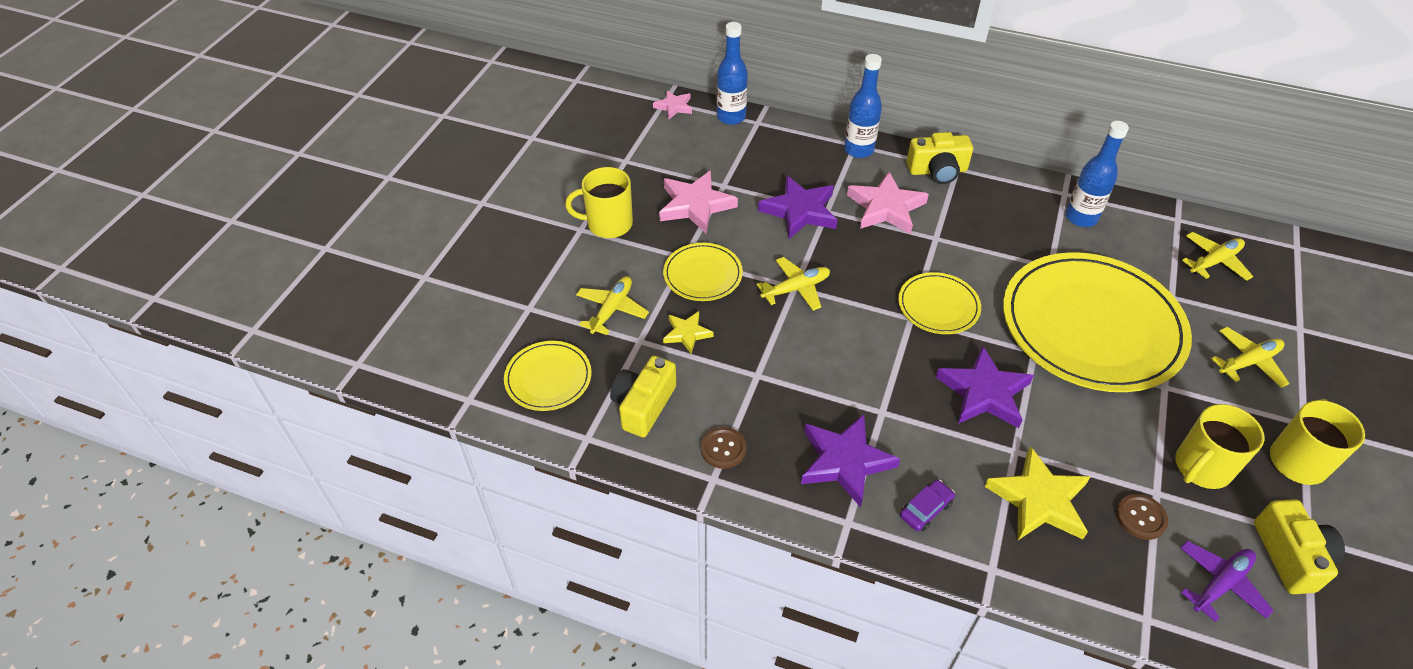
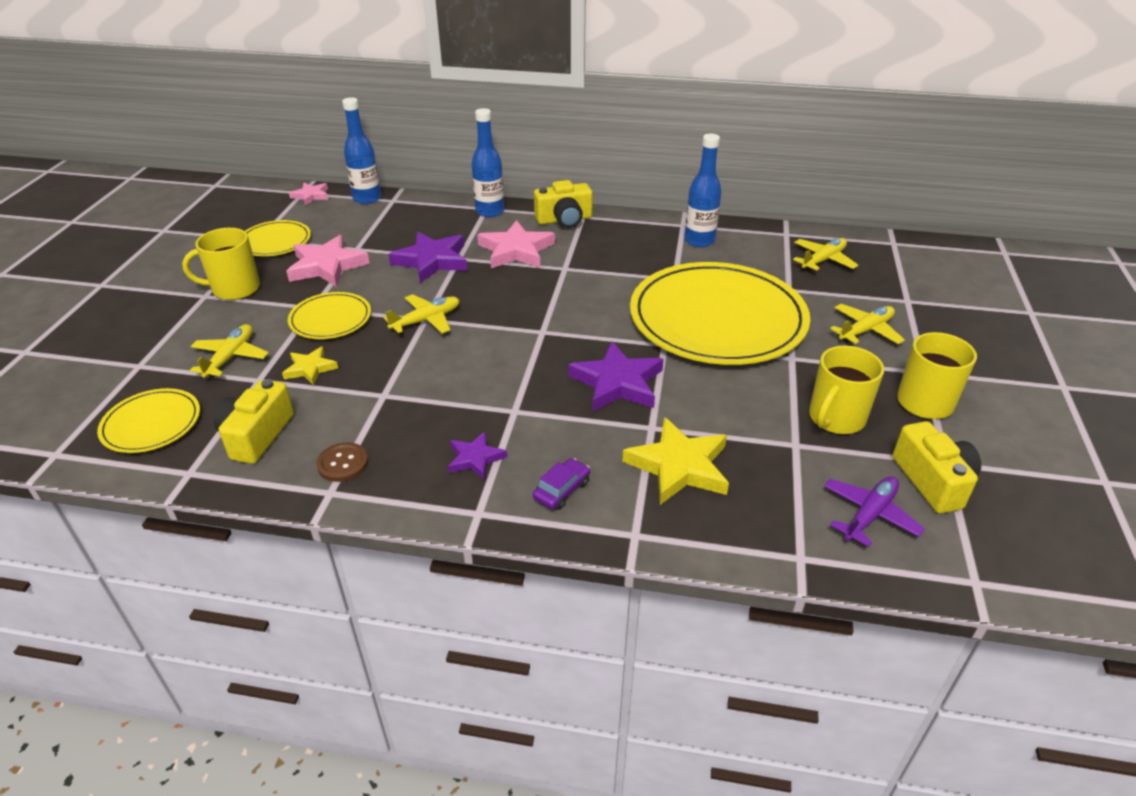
camera: 10 degrees left, 10 degrees down
(845, 461) = (475, 458): purple star -> purple star, size x0.56
(938, 306) = (569, 319): yellow plate -> yellow plate (275, 241)
(1141, 517) = (782, 468): brown button -> none

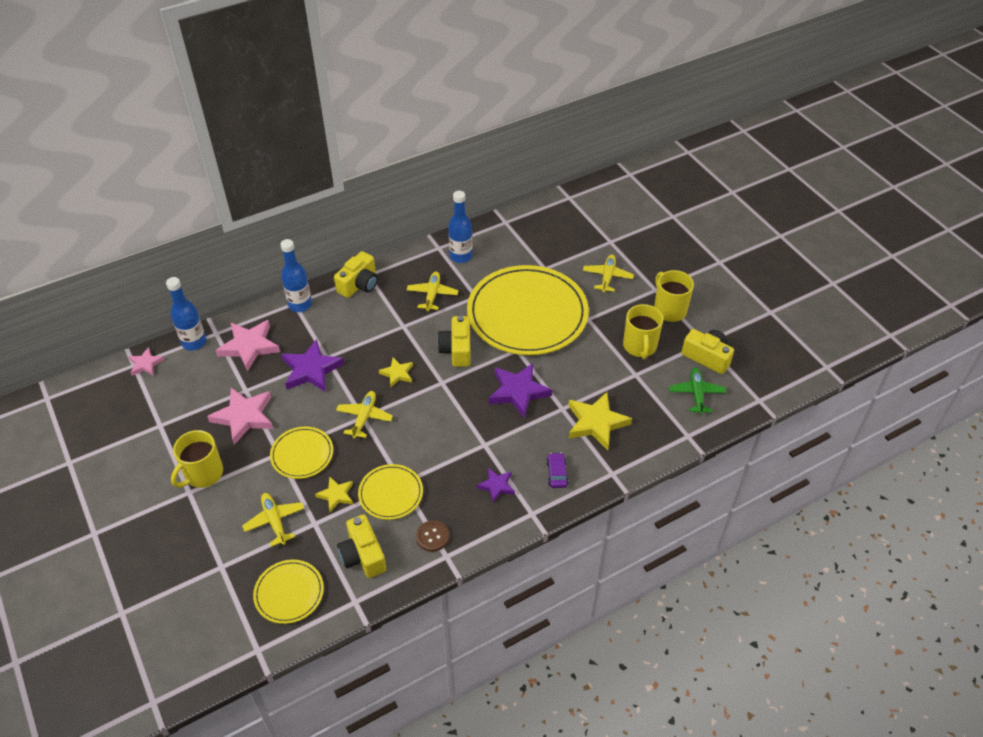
camera: 40 degrees left, 10 degrees up
(275, 241) = (176, 419): yellow plate -> yellow plate (390, 493)
(507, 302) = (397, 373): none -> yellow star
(516, 250) = (357, 329): pink star -> pink star (249, 346)
(595, 312) = (457, 349): none -> yellow camera
(823, 260) = (543, 233): yellow plane -> yellow plane (432, 294)
(869, 515) = (696, 394): purple plane -> green plane

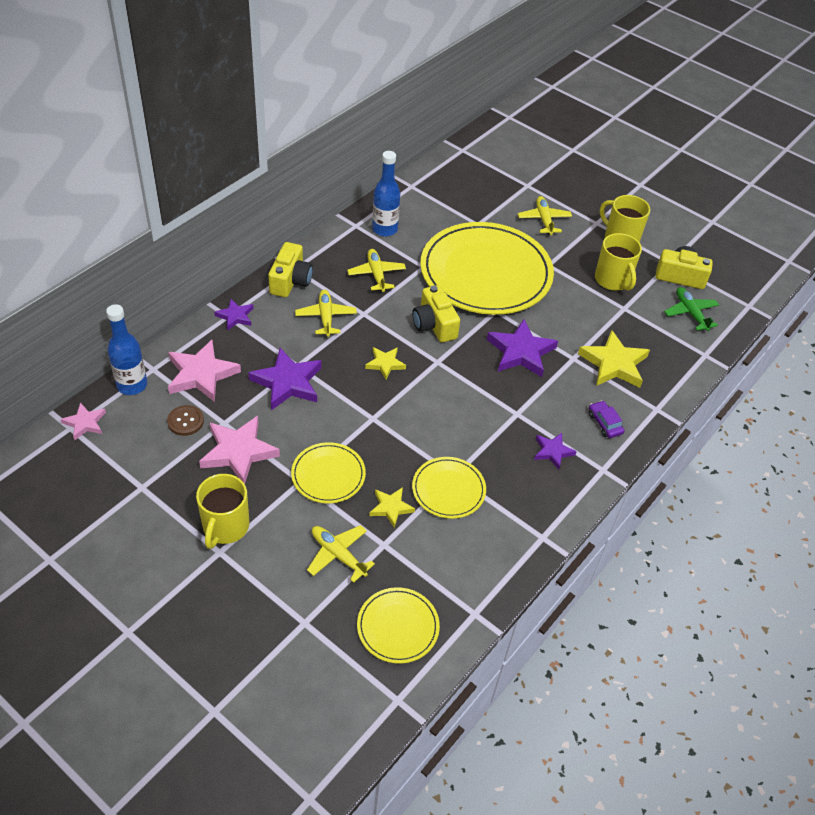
camera: 25 degrees left, 0 degrees up
(300, 305) = (235, 316): blue bottle -> purple star
(363, 555) = (455, 562): yellow camera -> none
(364, 417) = (375, 418): yellow plane -> yellow plane (326, 317)
(432, 536) = (517, 521): brown button -> brown button (185, 421)

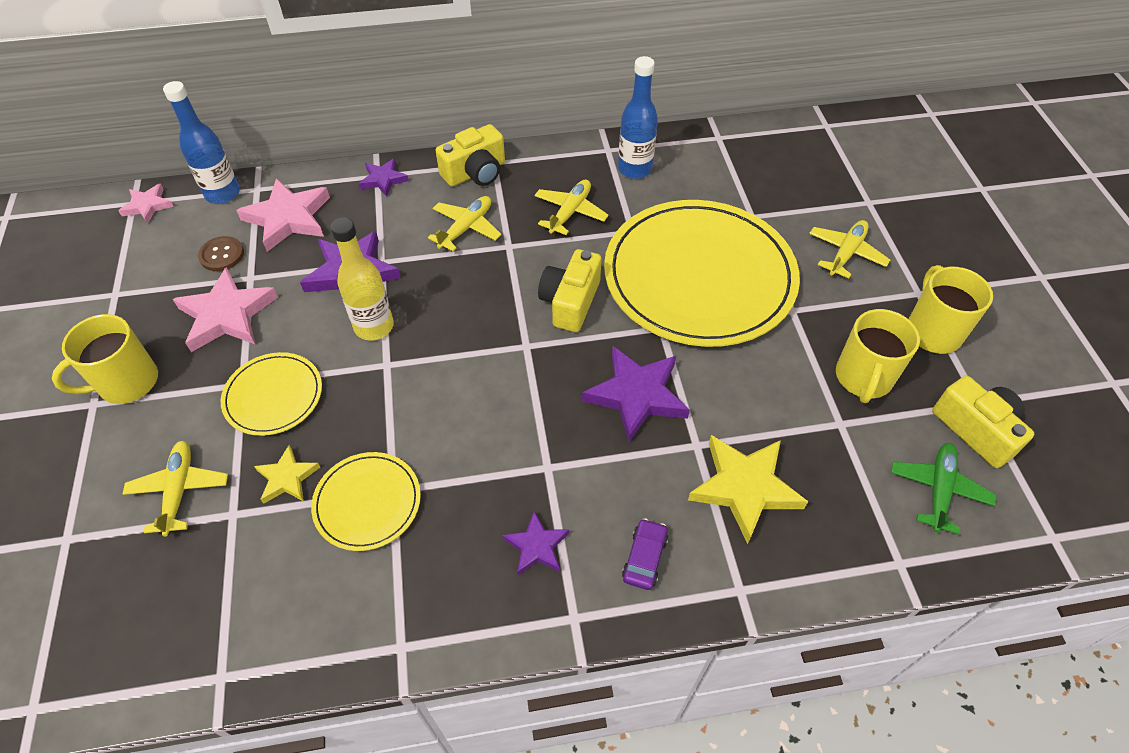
camera: 45 degrees right, 5 degrees up
(340, 403) = (374, 326): none -> yellow bottle
(385, 364) = (467, 313): yellow star -> none
(398, 627) = (133, 622): yellow plate -> none

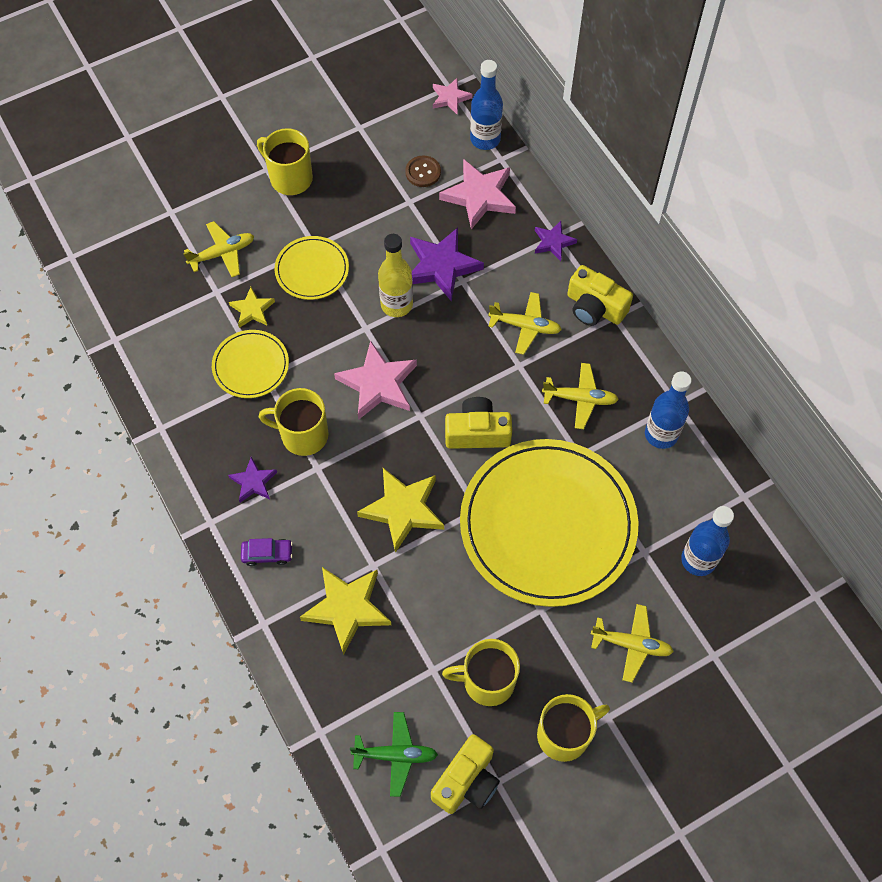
camera: 70 degrees right, 10 degrees up
(227, 315) = (369, 205): pink star -> pink star (378, 384)
(495, 470) = (303, 435): none -> yellow mug
(636, 395) = (403, 510): purple star -> yellow star
(771, 183) = (698, 560): none -> blue bottle

